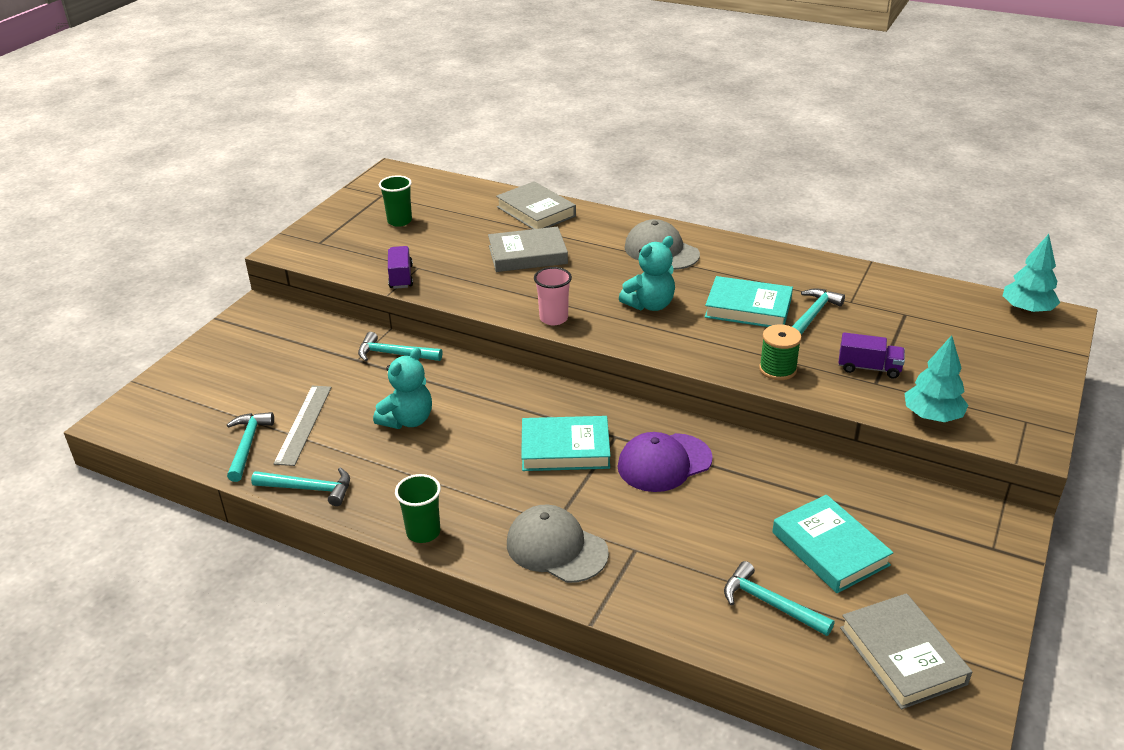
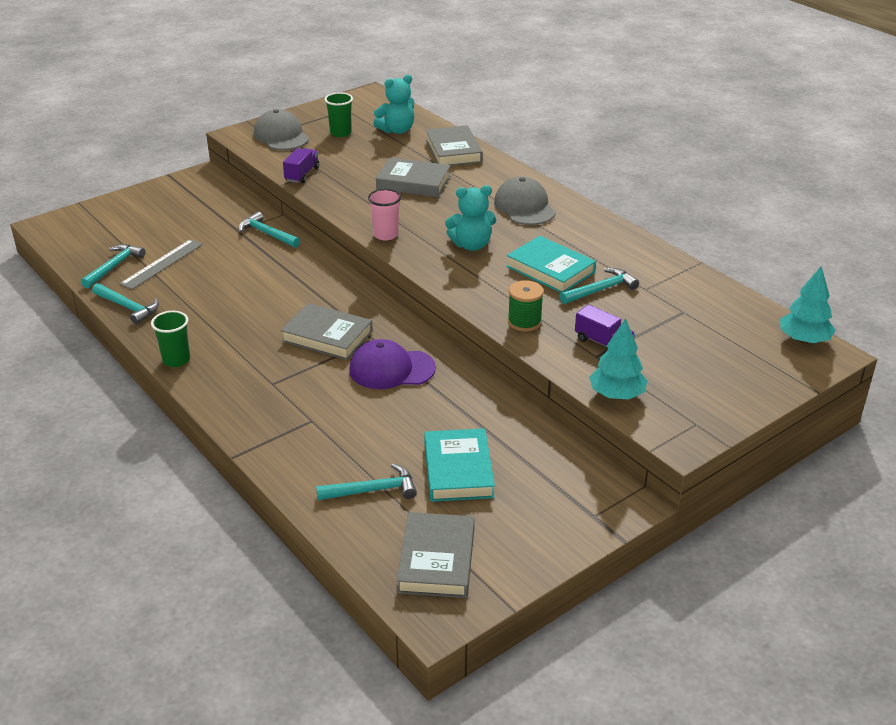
camera: 25 degrees right, 0 degrees up
(407, 420) = (234, 282): turquoise teddy bear -> turquoise teddy bear (397, 130)
(556, 548) = (256, 400): grey cap -> grey cap (281, 136)
(565, 449) = (327, 336): turquoise book -> grey book
(770, 604) = (372, 490): turquoise hammer -> turquoise hammer turned 105 degrees clockwise

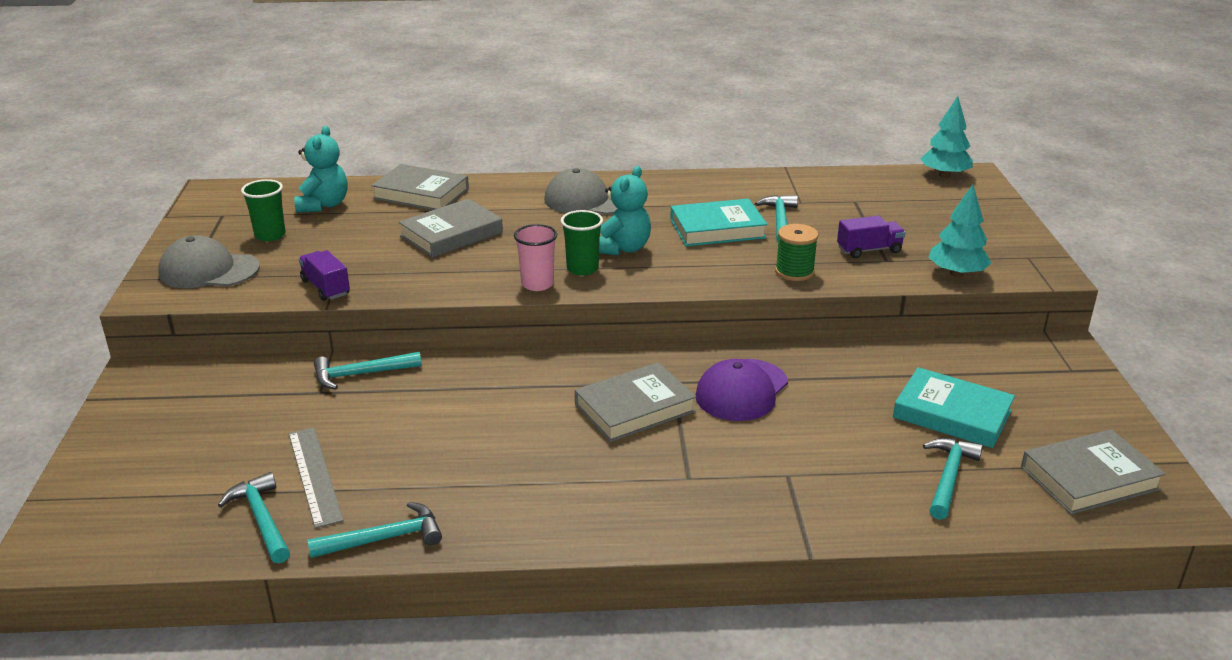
camera: 55 degrees left, 5 degrees down
(176, 360) = (559, 535): green cup -> green cup (582, 269)
(437, 560) = (1089, 478): grey book -> grey book turned 60 degrees counterclockwise

